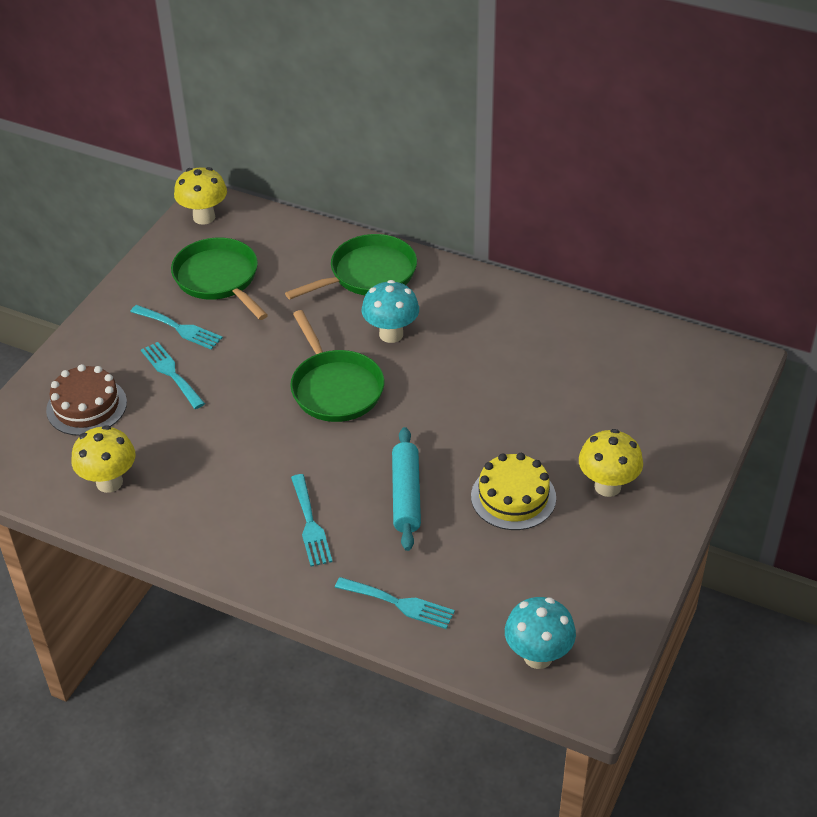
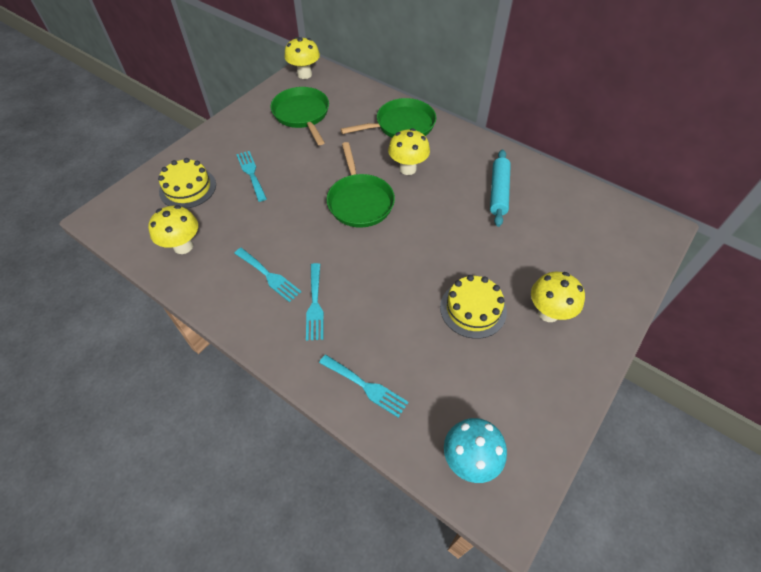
camera: 10 degrees right, 10 degrees up
(86, 406) = (188, 188): brown cake -> yellow cake
(179, 328) = (266, 143): turquoise fork -> turquoise fork (269, 276)
(391, 334) = (407, 169): turquoise mushroom -> yellow mushroom
(406, 495) = (392, 293): turquoise rolling pin -> turquoise rolling pin (498, 192)

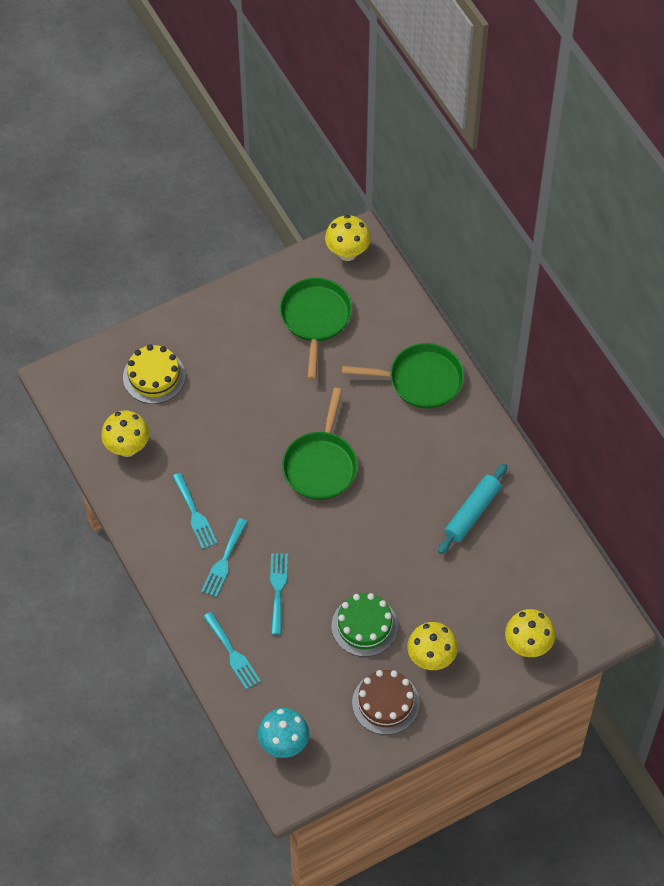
camera: 25 degrees right, 5 degrees up
(251, 173) = (225, 383): turquoise fork -> turquoise fork (278, 589)
(407, 169) = (393, 444): yellow mushroom -> yellow mushroom (527, 646)
(473, 309) = (364, 626): yellow cake -> green cake
(538, 370) = (385, 703): none -> brown cake

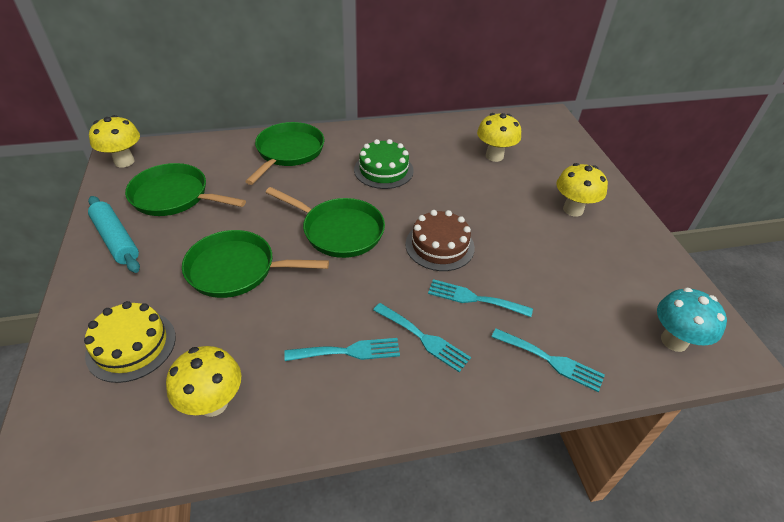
camera: 75 degrees left, 15 degrees down
(232, 654) = (551, 360): turquoise fork -> turquoise fork turned 45 degrees clockwise
(247, 407) = (237, 269): none -> green pan
(364, 626) = (531, 243): green cake -> green cake (383, 170)
(385, 703) = (619, 249): brown cake -> brown cake (439, 246)
(472, 513) = (432, 155): turquoise rolling pin -> turquoise rolling pin (116, 240)
(527, 646) = (566, 156): yellow mushroom -> yellow mushroom (494, 156)

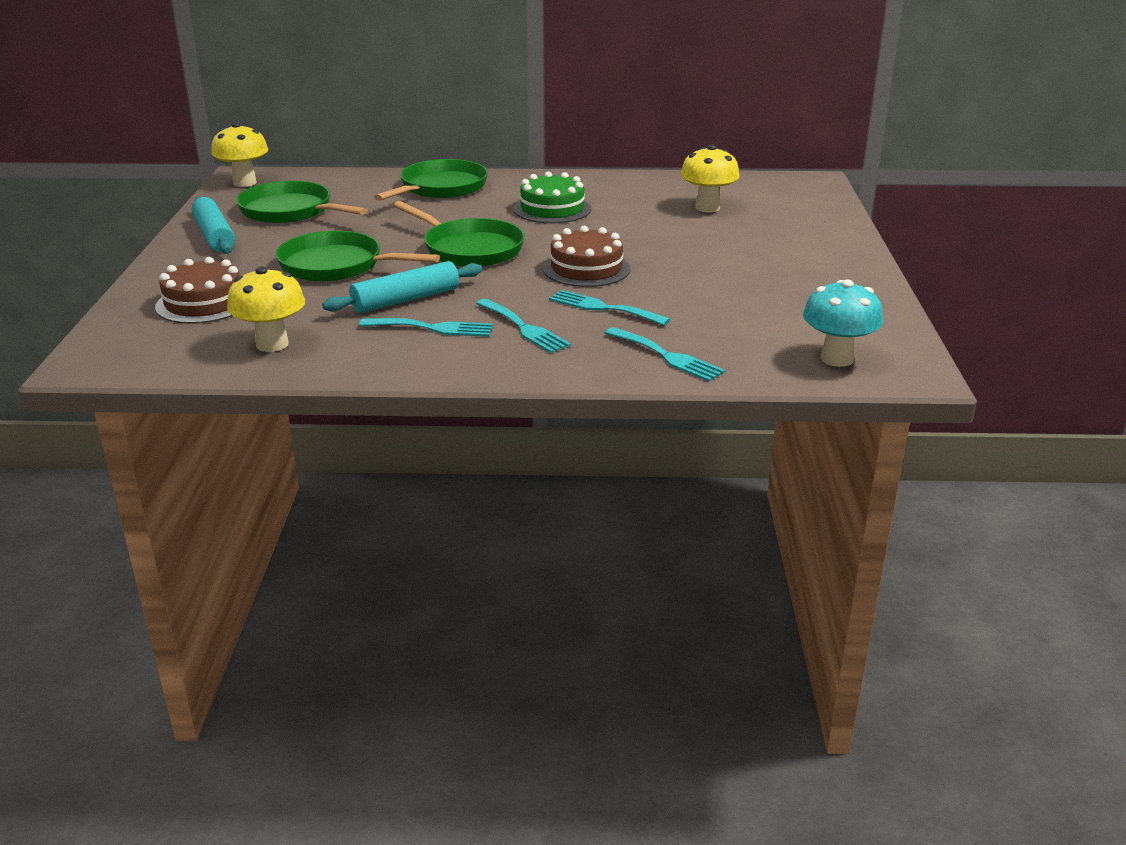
camera: 15 degrees right, 15 degrees down
(131, 345) = (204, 303): yellow cake -> brown cake
(311, 311) = (406, 300): none -> turquoise rolling pin
(573, 209) = (783, 256): yellow mushroom -> none

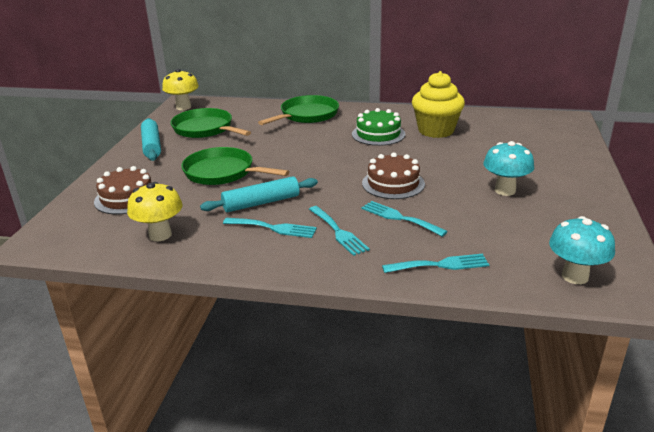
camera: 10 degrees right, 0 degrees up
(469, 249) = (315, 163): green pan -> none
(633, 202) = (436, 130): none -> yellow cupcake
(667, 356) = (440, 265): turquoise fork -> turquoise fork turned 60 degrees counterclockwise
(707, 208) = (488, 137): yellow mushroom -> none
(738, 270) = (505, 190): none -> turquoise mushroom

